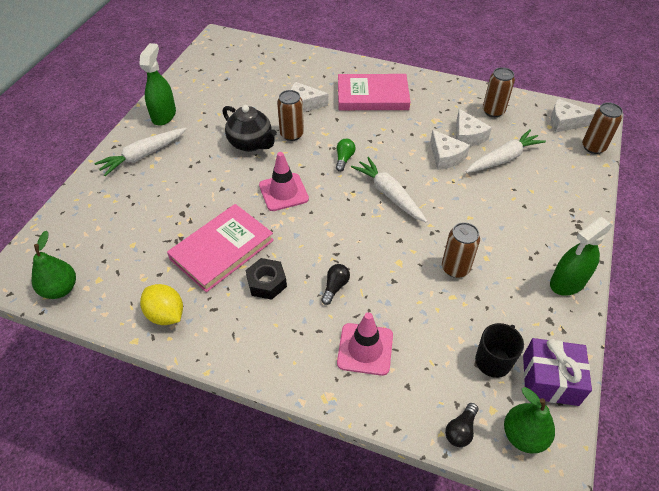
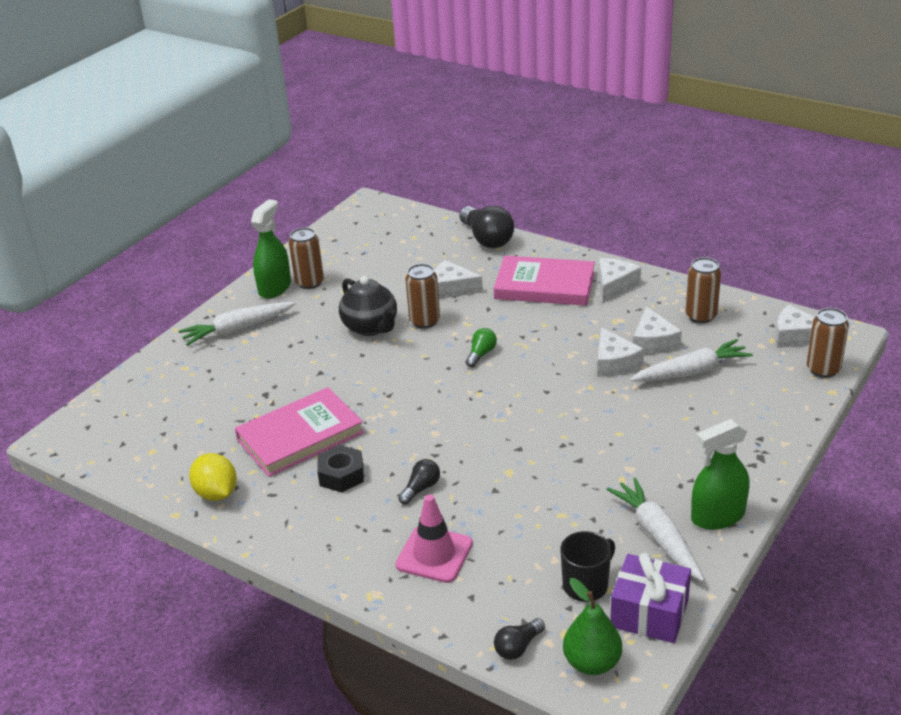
camera: 15 degrees right, 15 degrees down
(60, 289) = (108, 456): green pear -> none
(283, 192) = (393, 383): pink traffic cone -> none
(317, 60) = (487, 239): none -> black light bulb
(389, 194) = (524, 398): white carrot -> white carrot (657, 535)
(423, 91) = (614, 285): none -> white cheese
(455, 268) = (577, 485): brown can -> brown can (309, 282)

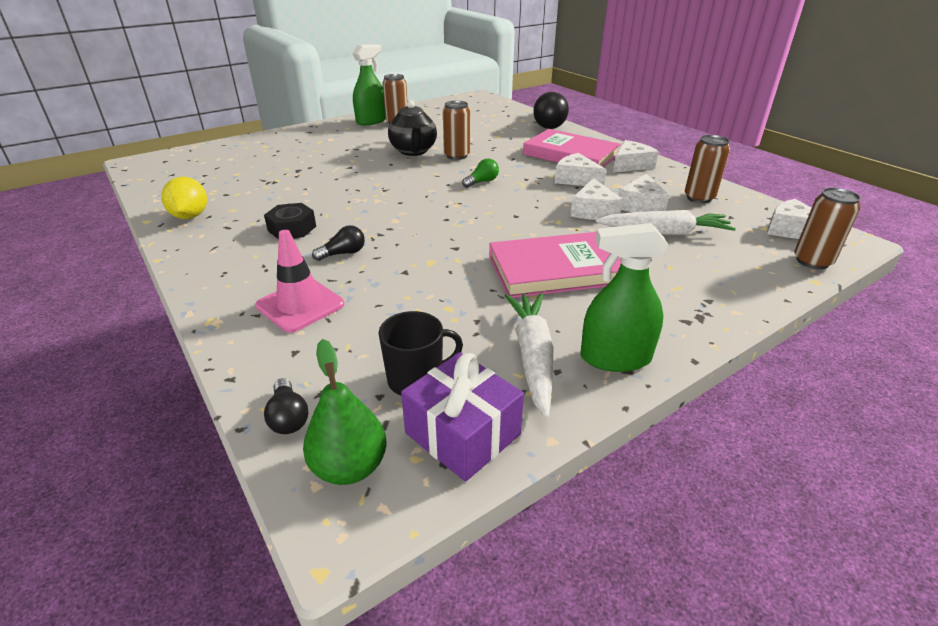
camera: 20 degrees right, 0 degrees up
(237, 329) = (322, 135): white carrot -> none
(300, 436) = (291, 198): pink book -> pink book (555, 270)
(452, 289) = (495, 143): white cheese -> white cheese (576, 179)
(518, 647) = (288, 417): black light bulb -> black light bulb turned 90 degrees counterclockwise

